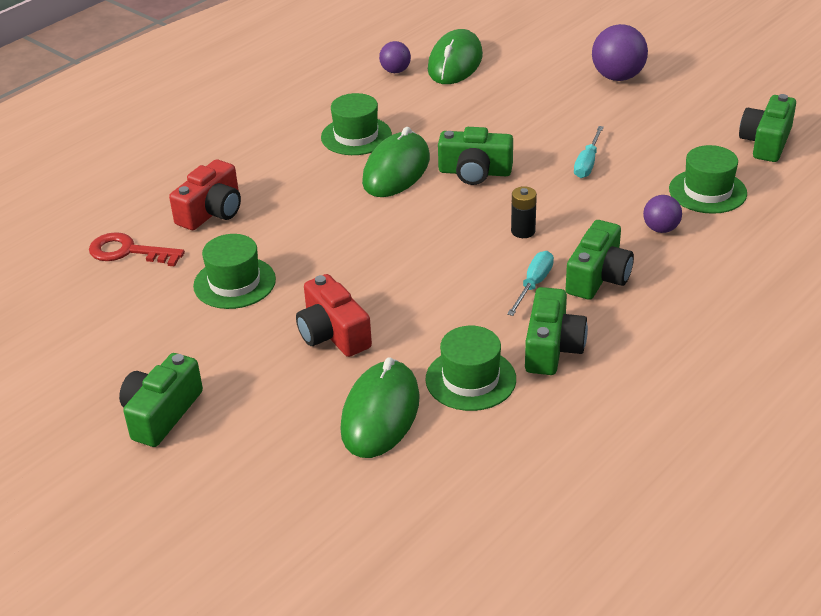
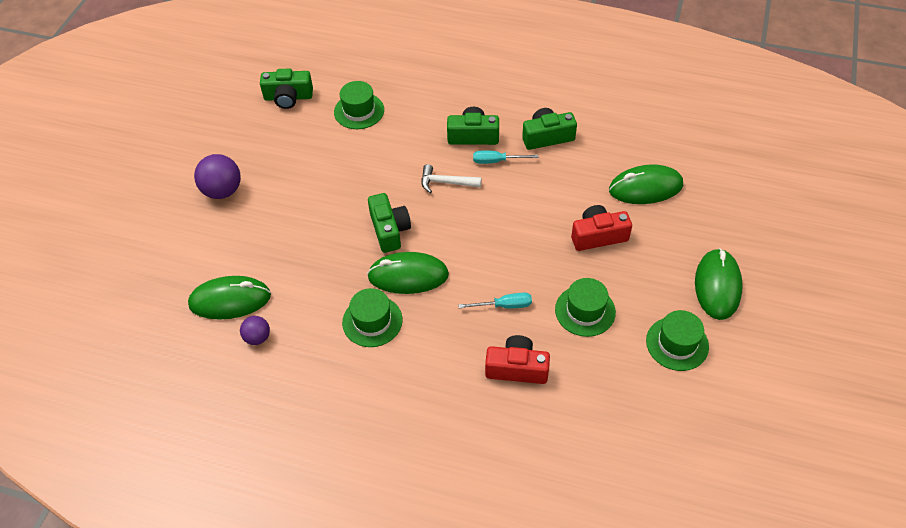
camera: 115 degrees left, 15 degrees up
(128, 251) = (592, 396): red key -> none
(161, 413) = (717, 286): green camera -> green mouse
(333, 333) = (598, 236): red camera -> red camera turned 135 degrees counterclockwise
(470, 379) = (594, 161): green hat -> green hat (677, 343)
(523, 231) = (446, 182): black battery -> white hammer
(587, 163) = (351, 174): turquoise screwdriver -> turquoise screwdriver (504, 306)
(661, 229) = (410, 122): purple ball -> none

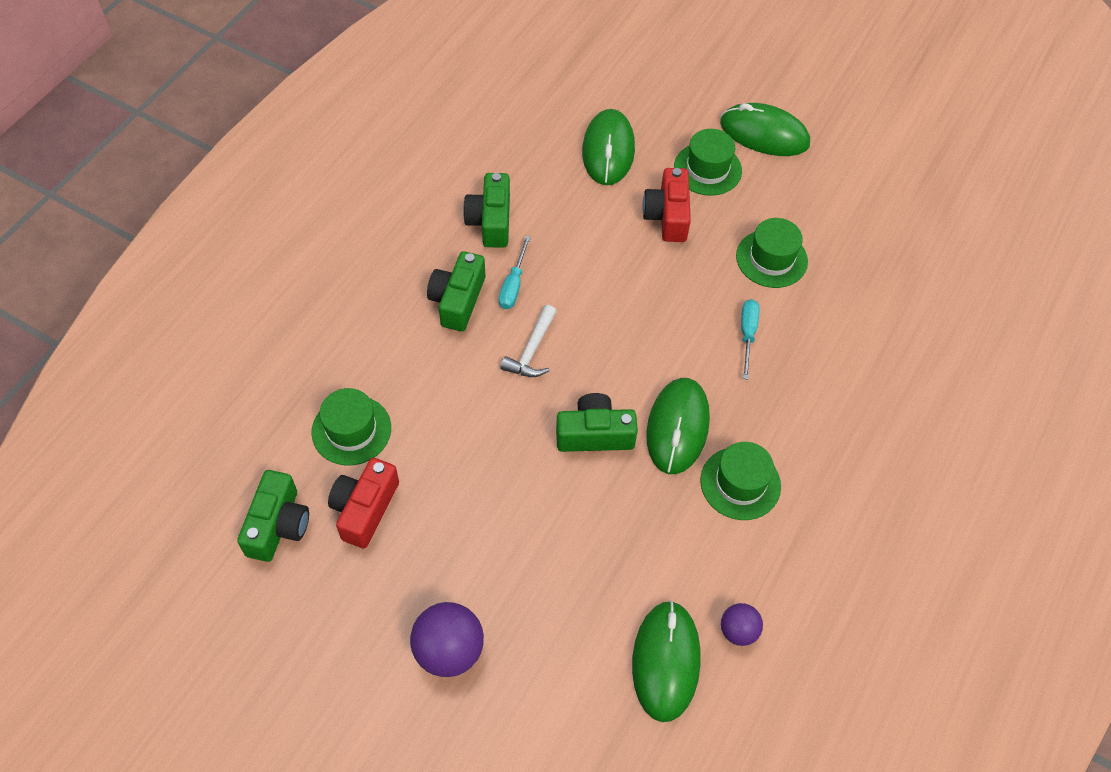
camera: 80 degrees left, 5 degrees up
(517, 368) = (837, 344): red camera -> red camera (365, 509)
(677, 343) = (830, 191): green hat -> green hat (707, 169)

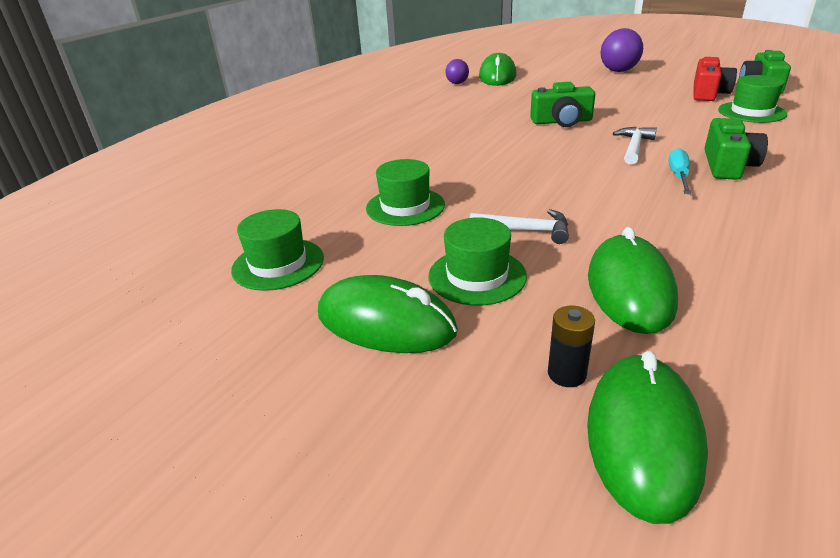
camera: 175 degrees left, 25 degrees down
(491, 221) = (744, 215): green camera -> none
(661, 96) = (566, 374): none -> black battery
(667, 215) = (526, 230): red camera -> white hammer
(677, 427) = (498, 127): green mouse -> green mouse (643, 437)
(740, 483) = (452, 114): green hat -> green hat (278, 264)
(747, 334) = (438, 165): turquoise screwdriver -> none

